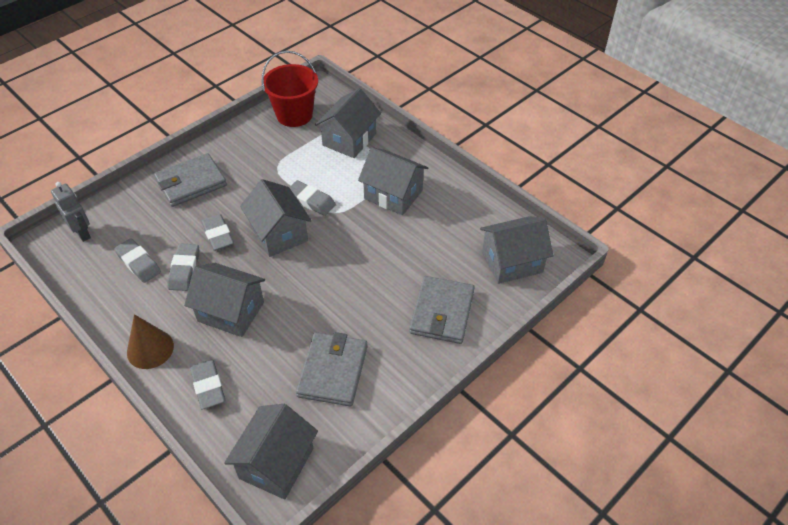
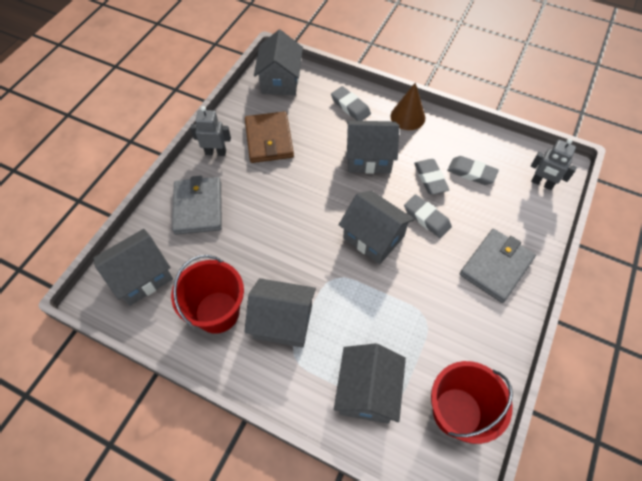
camera: 160 degrees right, 10 degrees up
(311, 201) = (364, 284): grey eraser -> none
(332, 371) = (269, 139): grey wallet -> brown wallet
(404, 374) = (216, 152): none -> grey robot
(447, 215) = (217, 312): none -> red bucket

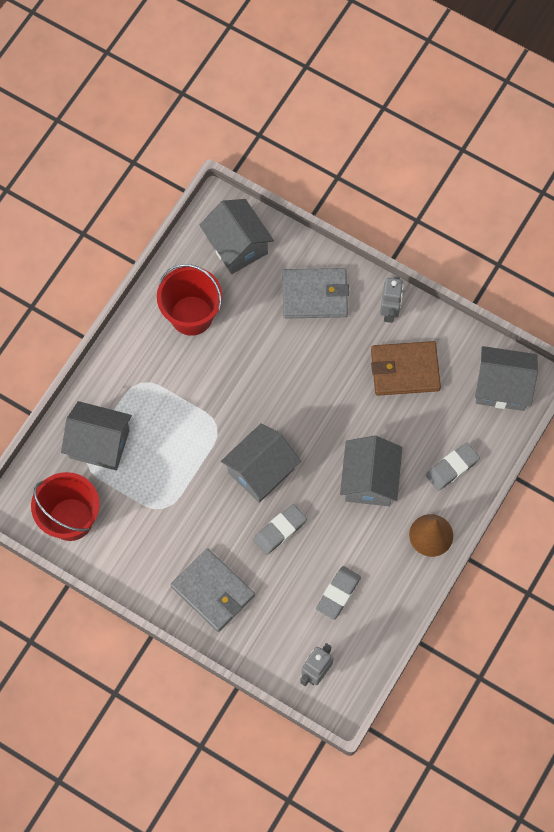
camera: 95 degrees right, 10 degrees up
(283, 321) = (175, 374): grey house -> none
(430, 179) = (333, 545): grey eraser -> none

